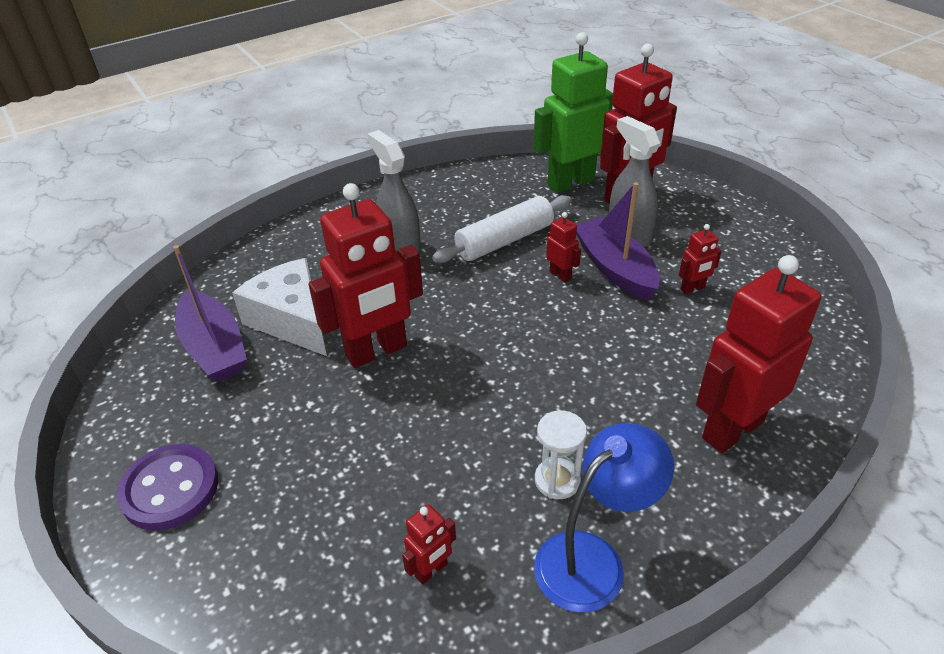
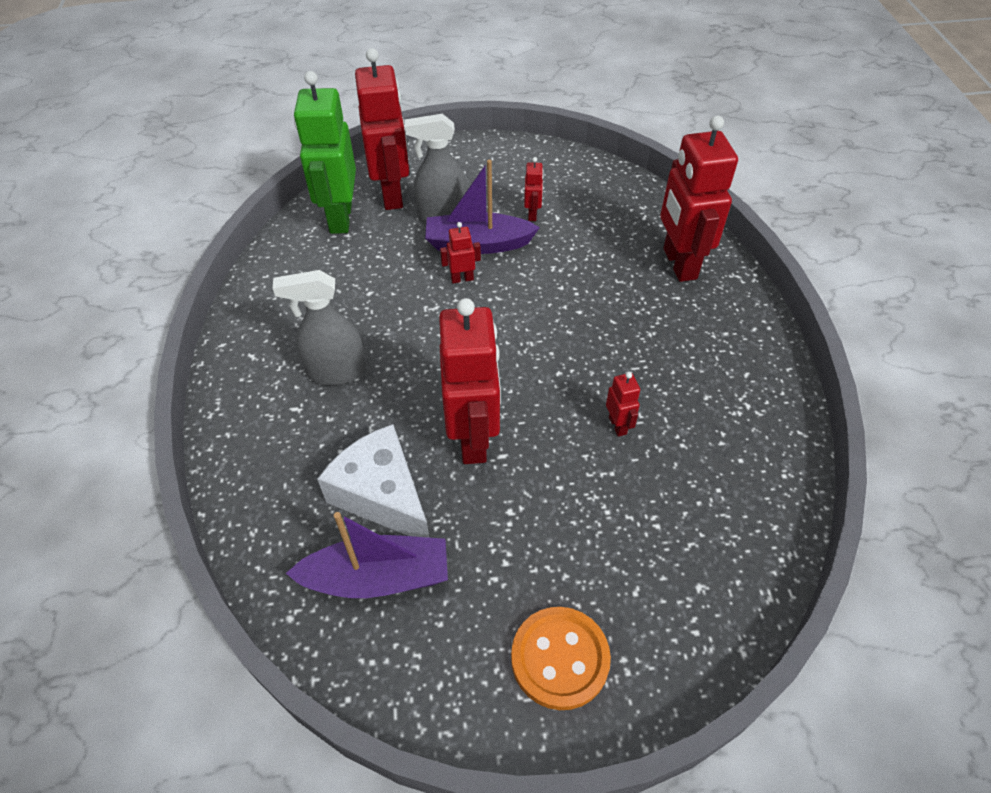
camera: 65 degrees left, 10 degrees up
(170, 489) = (560, 659): purple button -> orange button
(291, 320) = (382, 495): white cheese -> white cheese turned 60 degrees clockwise
(431, 570) = (729, 479): red robot -> red robot (618, 425)
(504, 240) = (386, 294): white rolling pin -> none
(557, 480) = (680, 374): white hourglass -> none
(593, 559) = (754, 383): blue lamp -> none

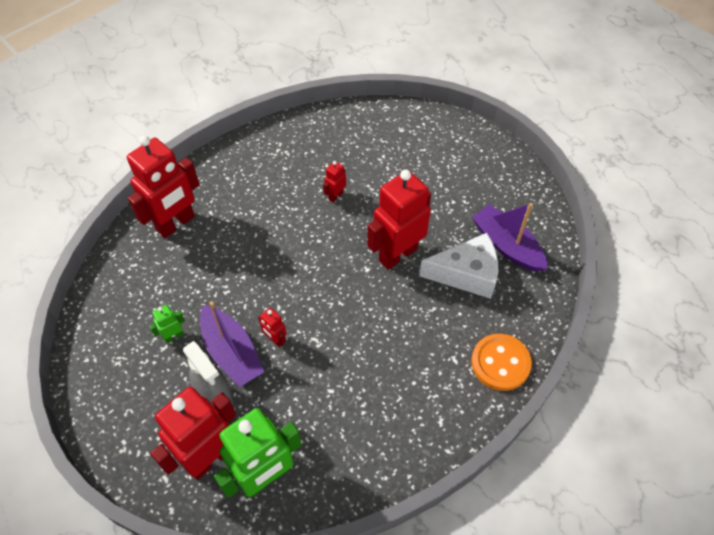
camera: 125 degrees left, 5 degrees up
(336, 372) = (411, 358): grey spray bottle -> none
(382, 495) = (466, 274): white cheese -> white cheese turned 105 degrees counterclockwise
(532, 214) = (173, 336): red robot -> green robot
(560, 659) = (476, 160): orange button -> orange button (500, 363)

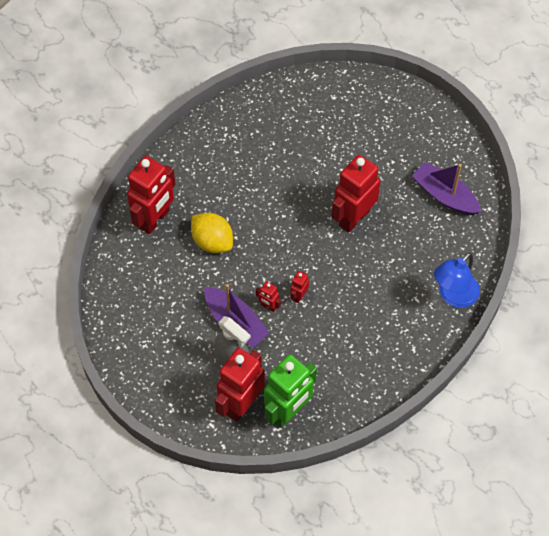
camera: 10 degrees left, 5 degrees up
(173, 336) = (184, 317): green robot -> none
(232, 256) = (212, 241): none -> yellow lemon
(335, 196) = (288, 172): red robot -> red robot (299, 296)
(466, 274) = (414, 226): white cheese -> none
(500, 363) = (453, 296): orange button -> blue lamp

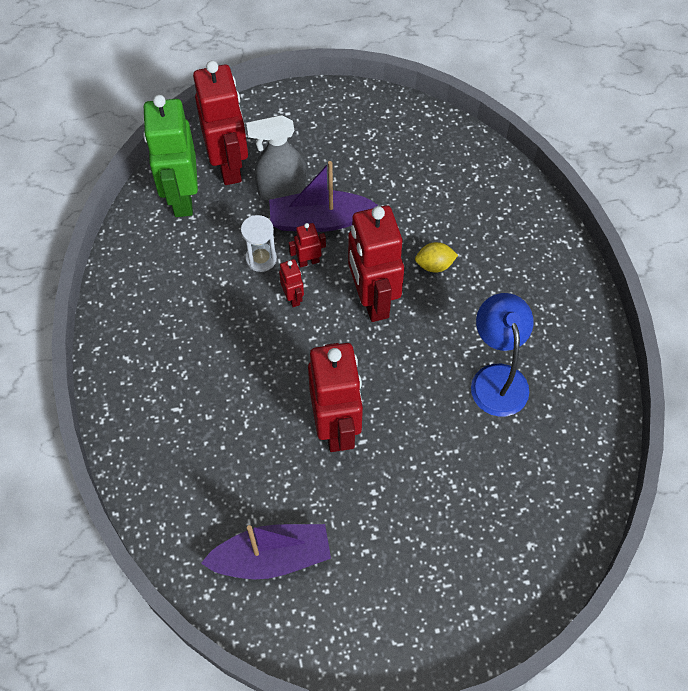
camera: 130 degrees right, 0 degrees up
(155, 219) = (510, 231): red robot -> red robot (372, 300)
(212, 241) = (434, 265): yellow lemon -> yellow lemon, size x0.58
(289, 332) = (261, 259): none -> white hourglass
(453, 296) = (141, 450): blue lamp -> blue lamp (497, 378)

